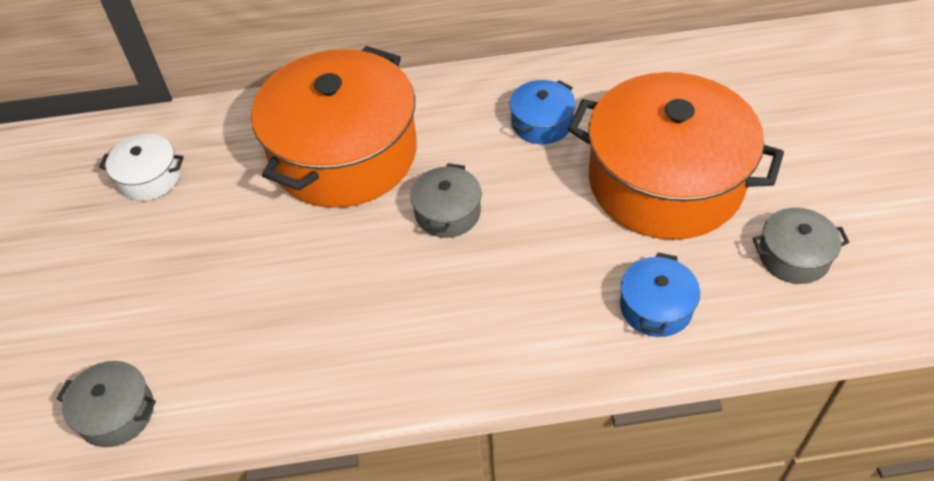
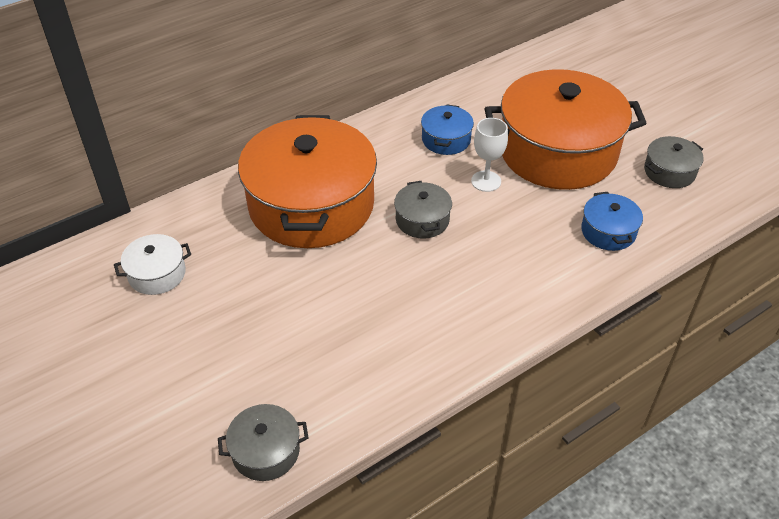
camera: 30 degrees left, 5 degrees down
(552, 190) = (486, 181): none -> white goblet

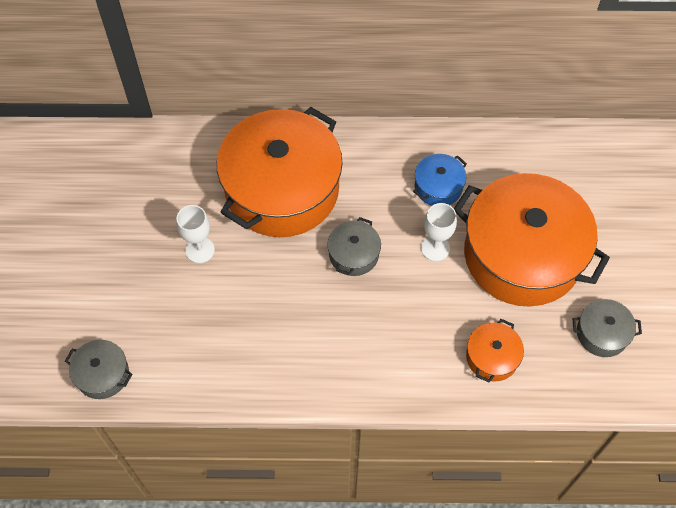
camera: 35 degrees right, 15 degrees up
(157, 274) = (132, 186): white pot -> none
(275, 289) = (200, 250): none -> white goblet
(608, 231) = (492, 357): blue pot -> orange pot

